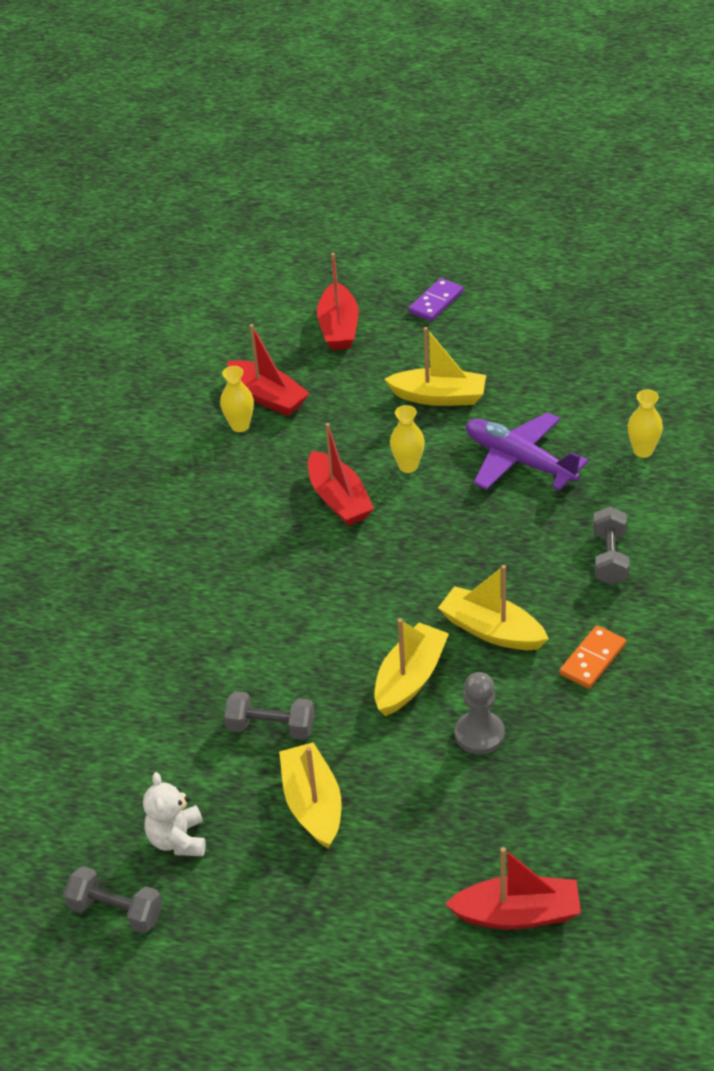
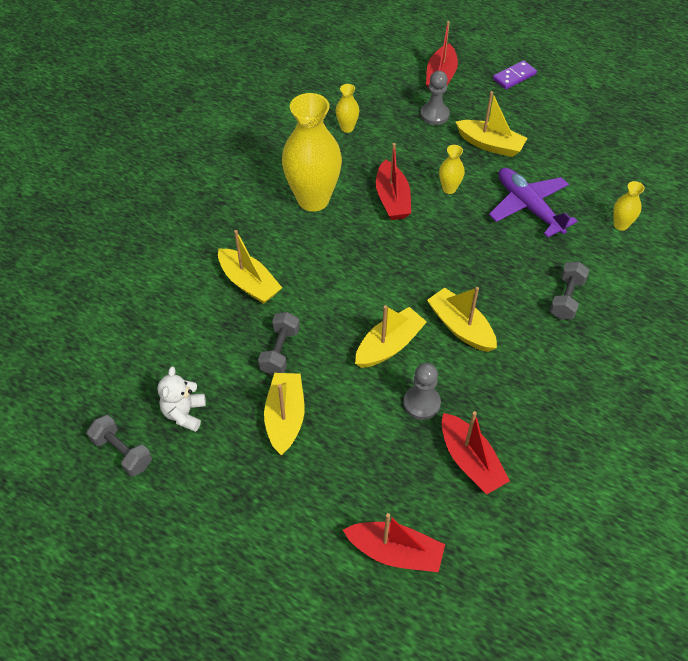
camera: 15 degrees right, 10 degrees up
(193, 657) = (249, 283): none -> yellow boat
(233, 529) = (313, 199): none -> yellow vase
(268, 397) = (373, 113): red boat -> red boat (470, 461)
(271, 727) = (280, 351): grey dumbbell -> grey dumbbell turned 75 degrees clockwise
(350, 378) = (434, 115): none -> grey pawn
(592, 659) = (524, 372): orange domino -> none

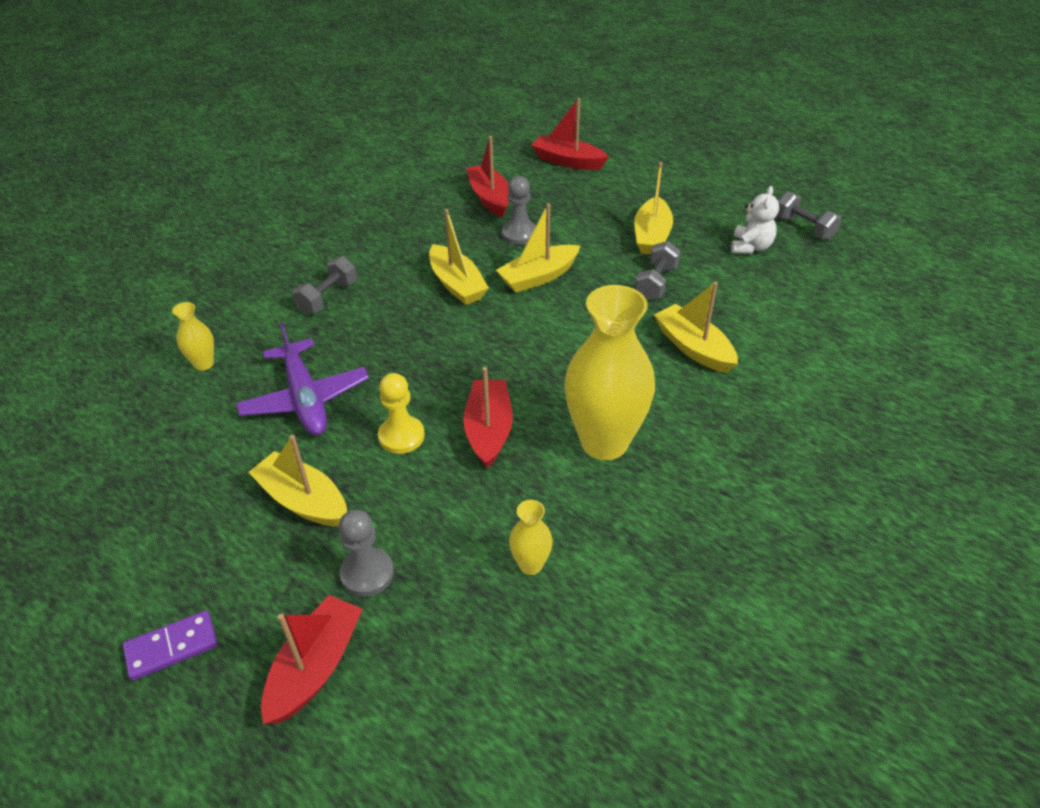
camera: 170 degrees left, 10 degrees down
(449, 188) = (401, 436): yellow vase -> yellow pawn

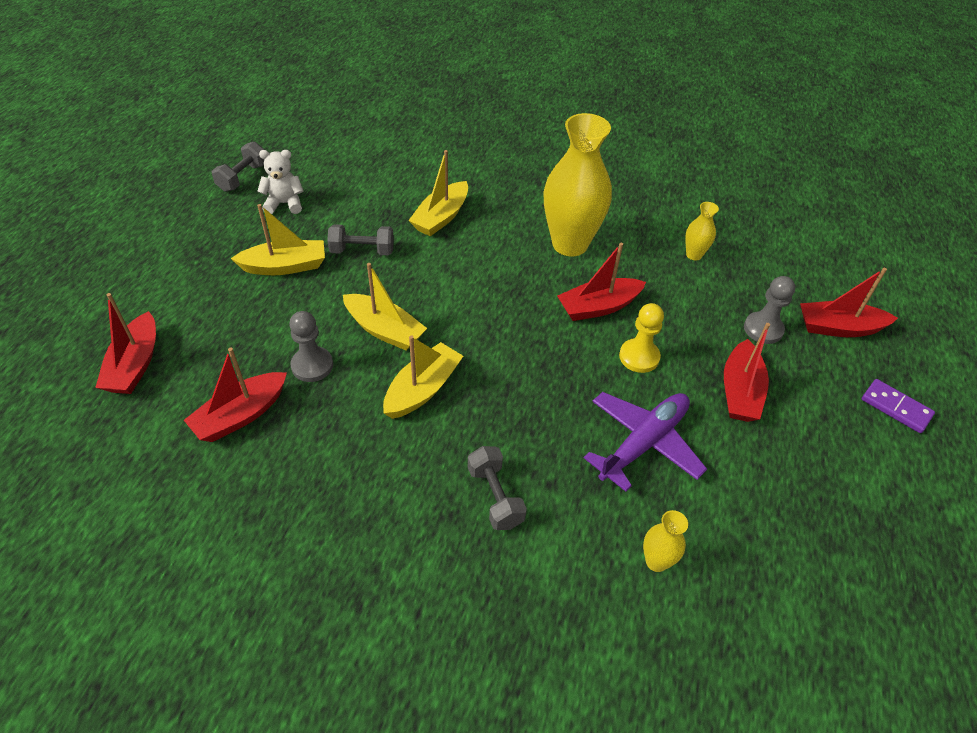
camera: 115 degrees left, 5 degrees up
(303, 501) = (740, 391): yellow boat -> red boat
(328, 297) = (495, 497): grey dumbbell -> grey dumbbell turned 60 degrees clockwise

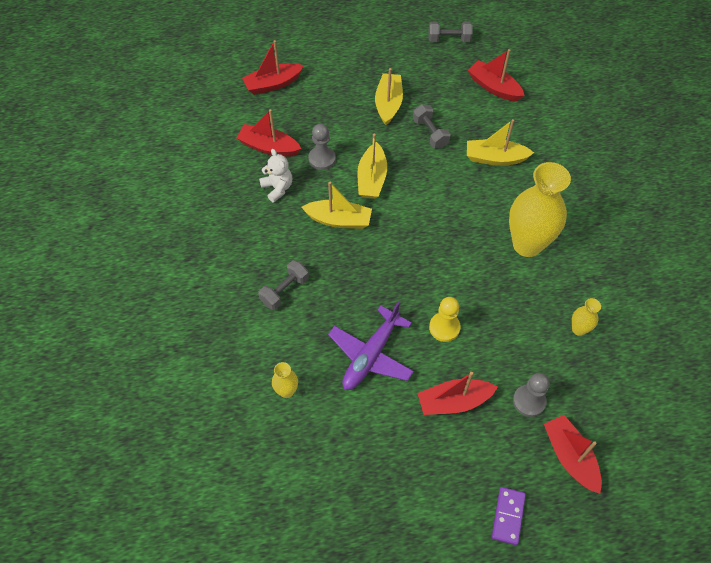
camera: 65 degrees right, 10 degrees up
(284, 204) = (442, 72): white teddy bear -> white teddy bear (277, 188)
(285, 266) = (388, 104): yellow boat -> yellow boat turned 135 degrees counterclockwise
(598, 307) = (475, 286): red boat -> red boat (494, 87)
(643, 443) = (371, 355): purple plane -> purple plane turned 105 degrees clockwise

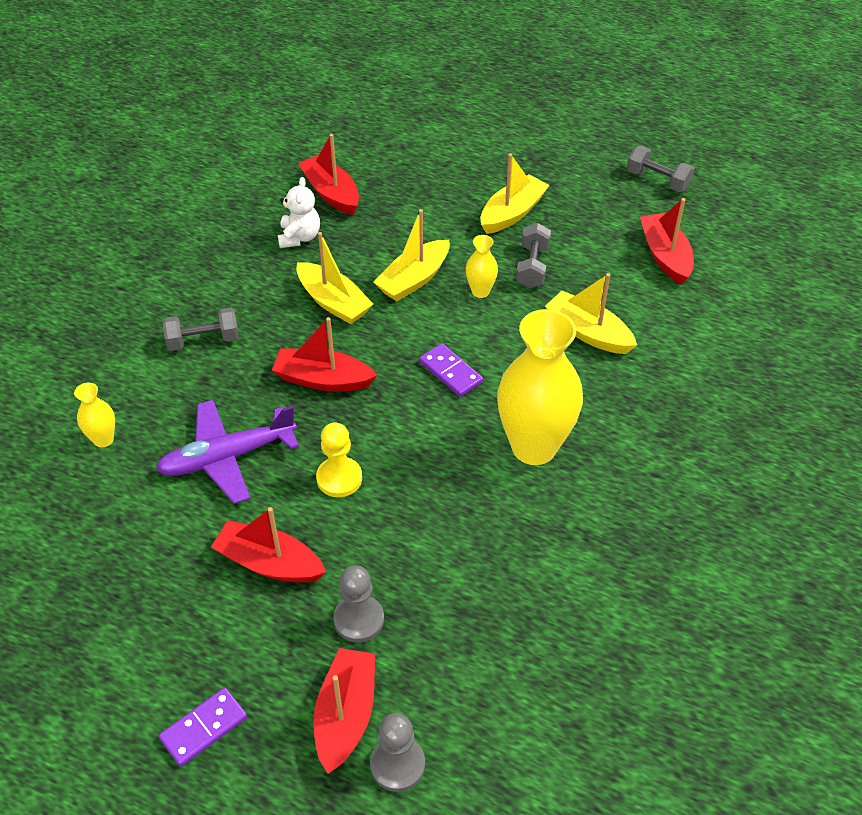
camera: 35 degrees right, 10 degrees down
(273, 84) = (399, 135): red boat -> red boat (323, 379)
(322, 159) = (377, 232): grey pawn -> grey pawn (397, 764)
(445, 226) = (450, 372): none -> purple domino
(578, 329) = (505, 579): yellow vase -> yellow vase (480, 291)

